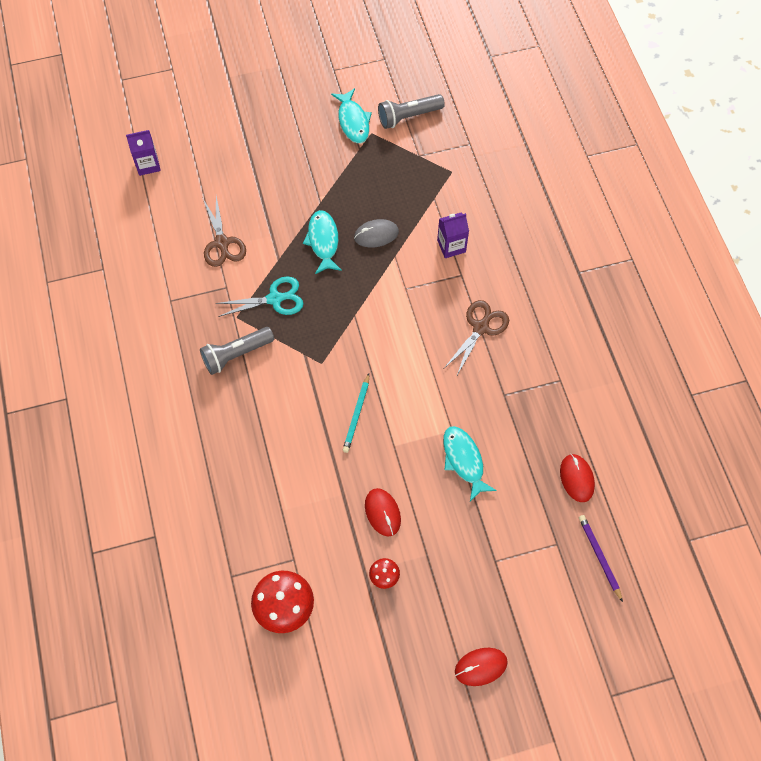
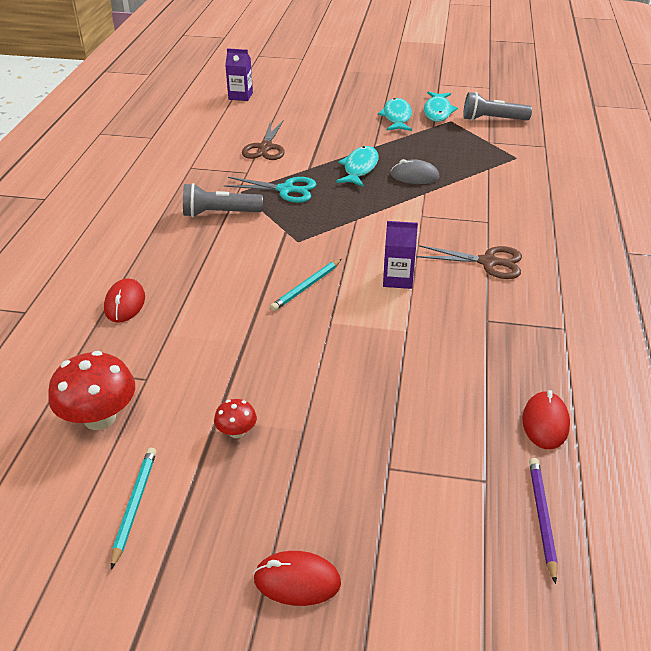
camera: 25 degrees right, 25 degrees down
(354, 663) = (134, 505): none -> turquoise pencil
(382, 513) = (277, 373): red mouse -> red mouse (125, 303)
(451, 246) = (488, 201): purple carton -> purple carton (398, 279)
(464, 460) = (405, 360): turquoise fish -> turquoise fish (397, 117)
(481, 327) = (488, 262): brown scissors -> brown scissors turned 45 degrees clockwise

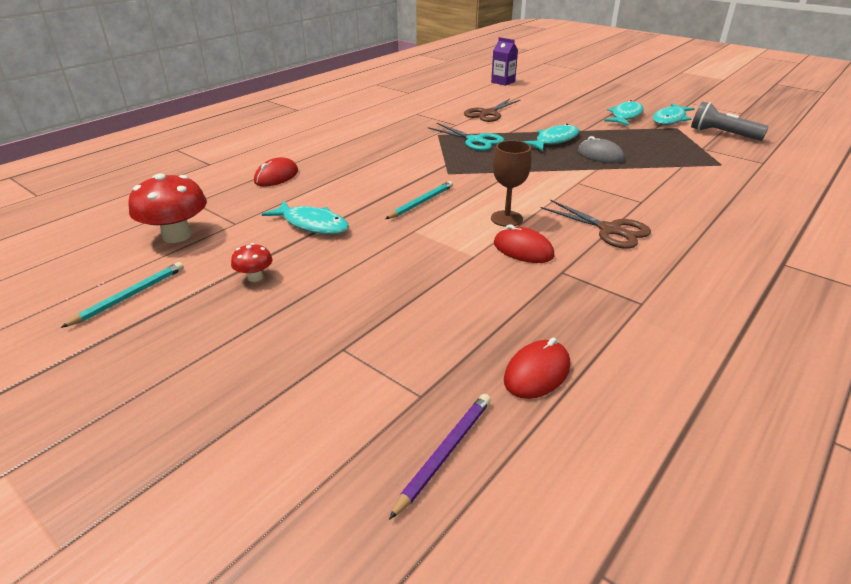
camera: 30 degrees right, 5 degrees down
(219, 213) = (406, 143): grey flashlight -> none
(228, 351) = (312, 224): none -> turquoise fish
(297, 581) = (171, 398): red mouse -> red mouse (523, 250)
(306, 287) = (421, 202): turquoise pencil -> turquoise pencil turned 150 degrees clockwise
(398, 279) = (506, 218): purple carton -> brown goblet

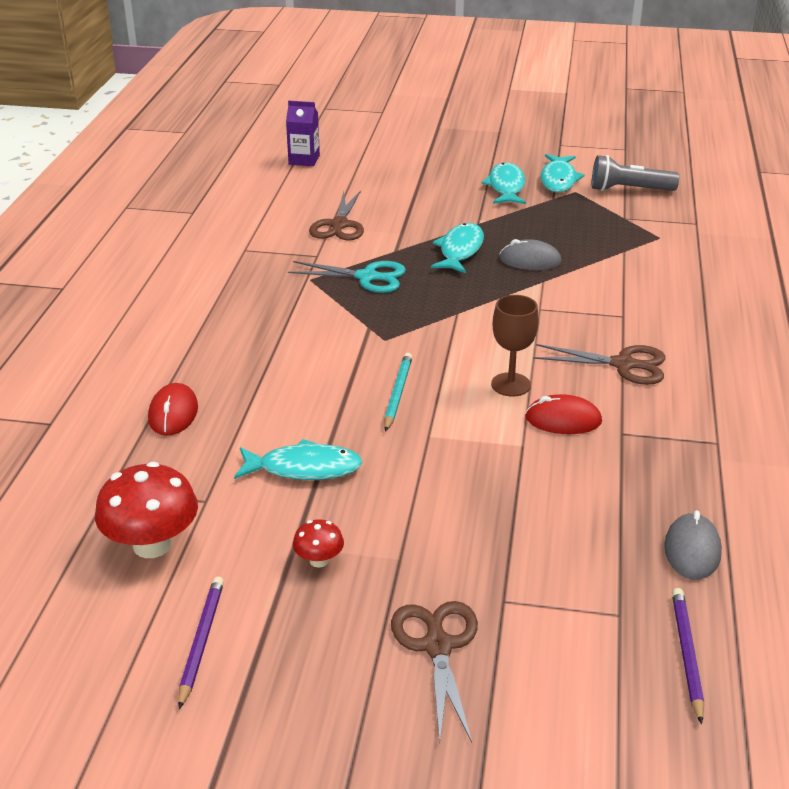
camera: 30 degrees left, 0 degrees up
(130, 296) = (201, 641): turquoise pencil -> purple pencil
(261, 359) = (437, 645): none -> brown scissors
(537, 373) = (692, 550): red mouse -> grey mouse

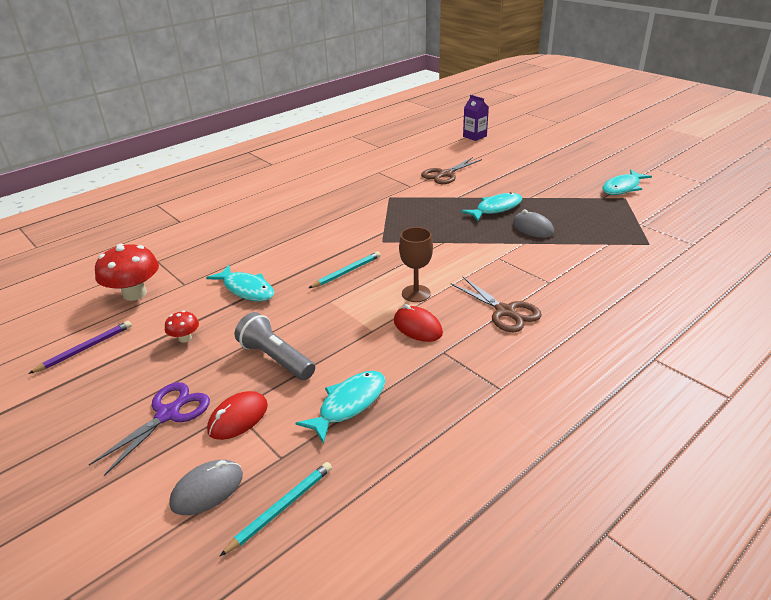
camera: 40 degrees right, 0 degrees up
(173, 413) = (231, 237): red mouse -> red mouse (238, 418)
(367, 277) = (421, 206): turquoise scissors -> none
(437, 645) = (168, 414): brown scissors -> purple scissors
(506, 187) = (579, 182): turquoise fish -> turquoise fish (349, 404)
(629, 190) = (668, 208): grey flashlight -> grey flashlight (275, 358)
(687, 654) = (281, 508): purple pencil -> turquoise pencil
(692, 550) = (381, 446): grey mouse -> grey mouse (207, 490)

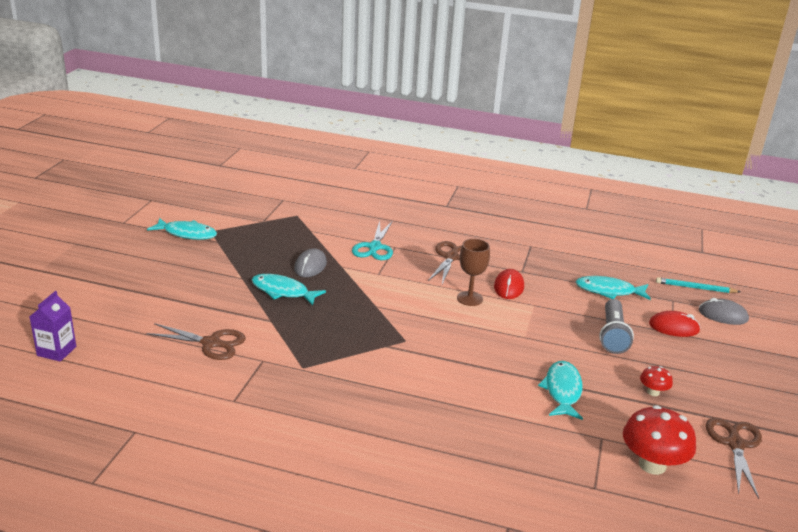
camera: 125 degrees left, 5 degrees down
(85, 349) = (735, 444): purple pencil -> brown scissors
(168, 414) = (711, 357): purple scissors -> none
(346, 272) = (476, 343): turquoise pencil -> none
(553, 269) = (374, 247): none -> turquoise scissors

